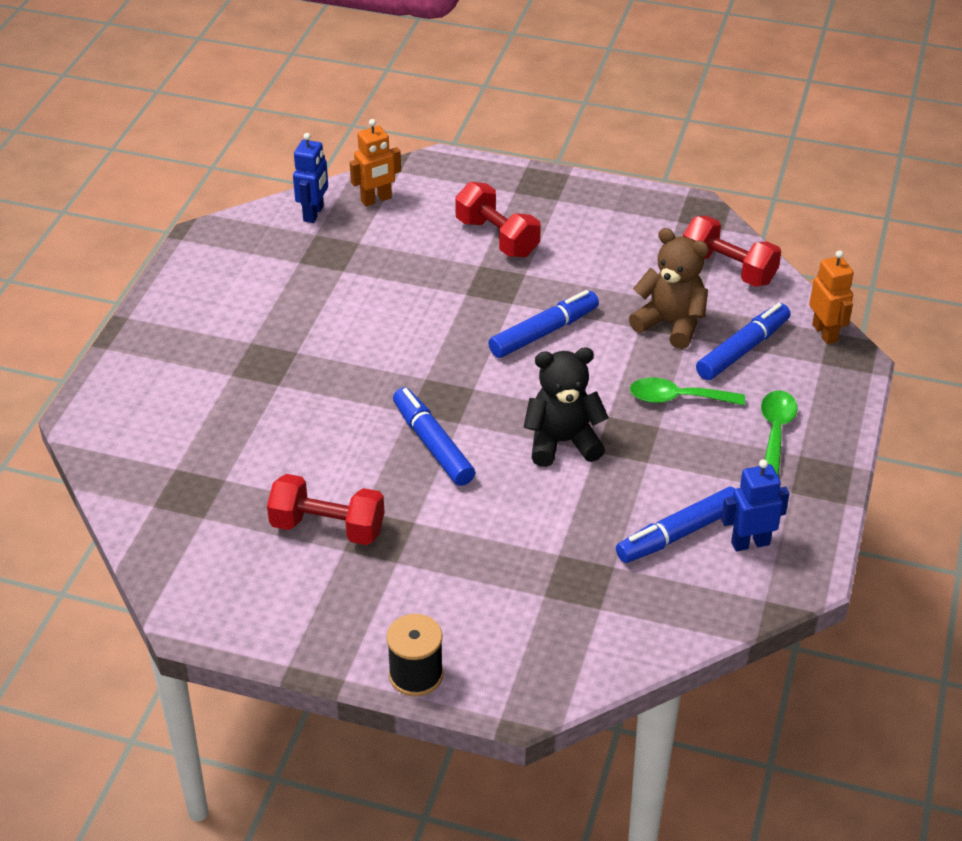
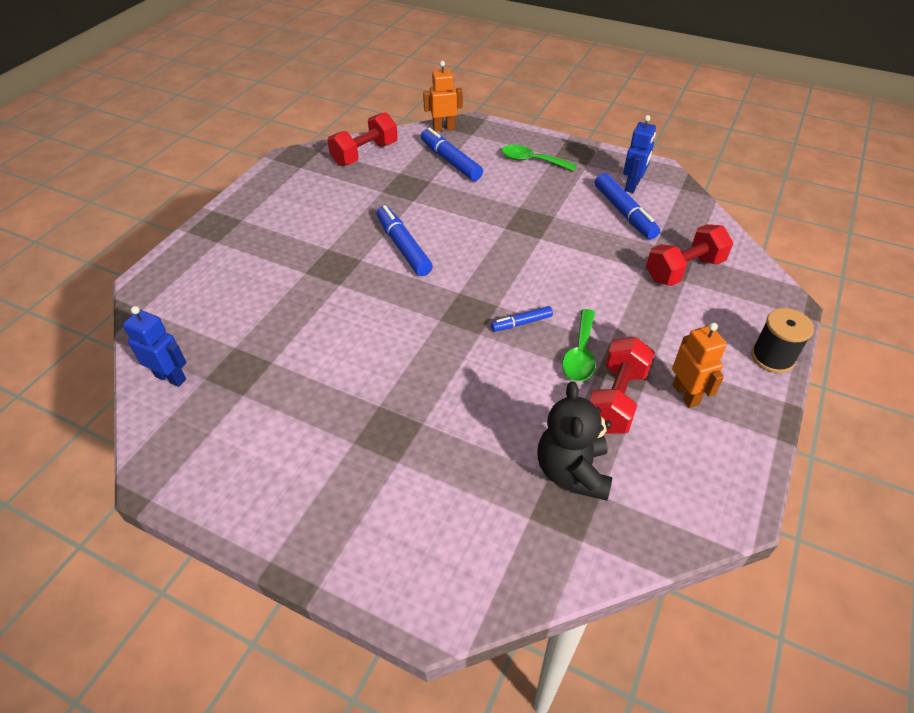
camera: 80 degrees left, 5 degrees up
(376, 200) = (176, 329): orange robot -> orange robot (686, 394)
(433, 444) = (522, 323): blue marker -> blue marker, size x0.56
(497, 238) = (273, 258): red dumbbell -> red dumbbell (684, 270)
(562, 442) = (529, 252): black teddy bear -> black teddy bear (572, 471)
(670, 324) = (414, 186): brown teddy bear -> none
(677, 398) = (493, 194): green spoon -> green spoon (580, 354)
(750, 543) = (632, 186): blue robot -> blue robot turned 150 degrees counterclockwise

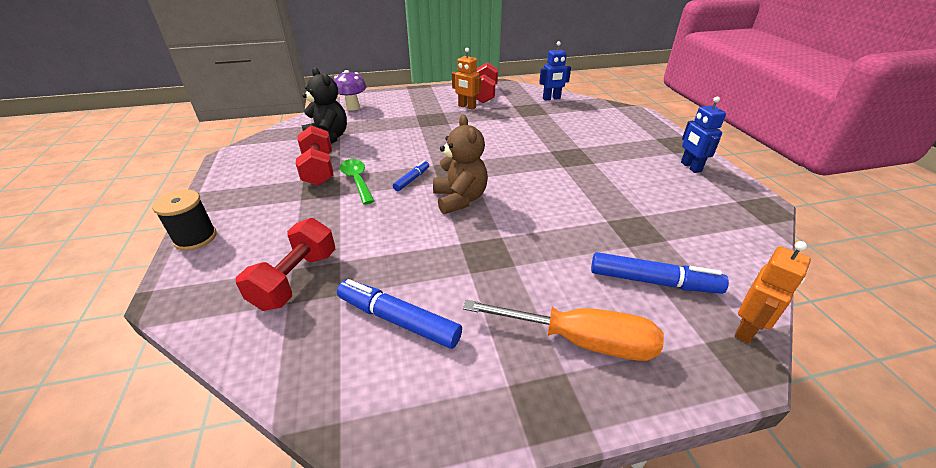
camera: 140 degrees right, 10 degrees down
(365, 154) = (729, 241): red dumbbell -> red dumbbell (485, 94)
(403, 247) = (551, 185): blue marker -> none
(477, 563) = (353, 107): none -> purple mushroom
(499, 275) = (460, 199): none -> brown teddy bear
(532, 161) = (579, 340): green spoon -> orange screwdriver
(632, 186) = (415, 377): blue robot -> blue robot (690, 167)
(686, 394) = (270, 189): orange robot -> orange robot (467, 107)

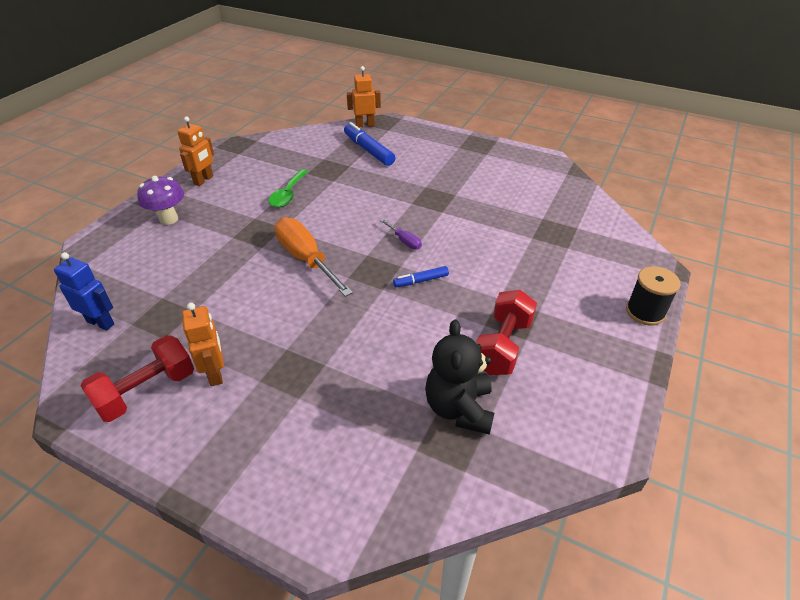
camera: 140 degrees left, 5 degrees up
(296, 279) = (567, 239): red dumbbell -> none
(353, 107) = (364, 491): purple mushroom -> purple mushroom (169, 219)
(357, 180) = (472, 307): green spoon -> green spoon (288, 194)
(398, 320) = (517, 192): blue marker -> none
(460, 199) = (404, 241): brown teddy bear -> purple screwdriver
(579, 340) = (439, 151): orange screwdriver -> orange screwdriver (306, 259)
(690, 167) = (203, 180): blue robot -> orange robot

